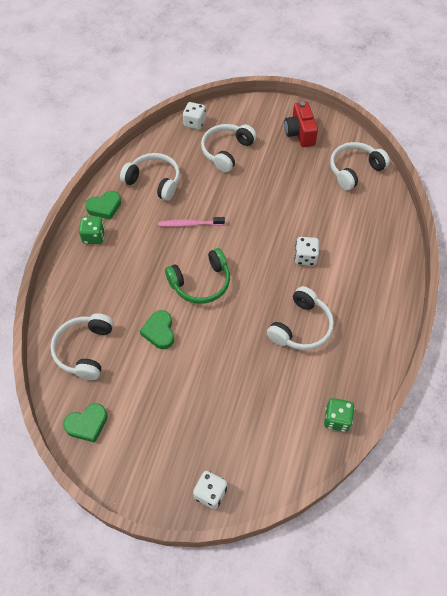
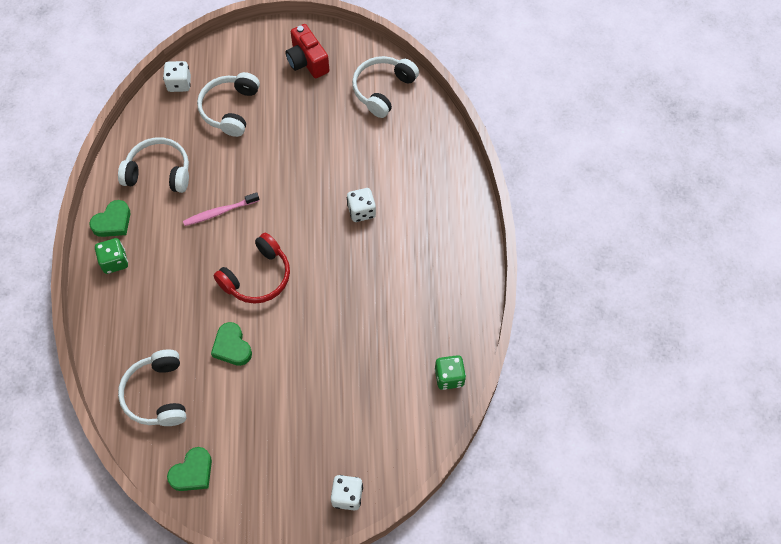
camera: 20 degrees left, 5 degrees up
(201, 283) = (257, 277): green headphones -> red headphones
(301, 327) = (382, 291): white headphones -> none

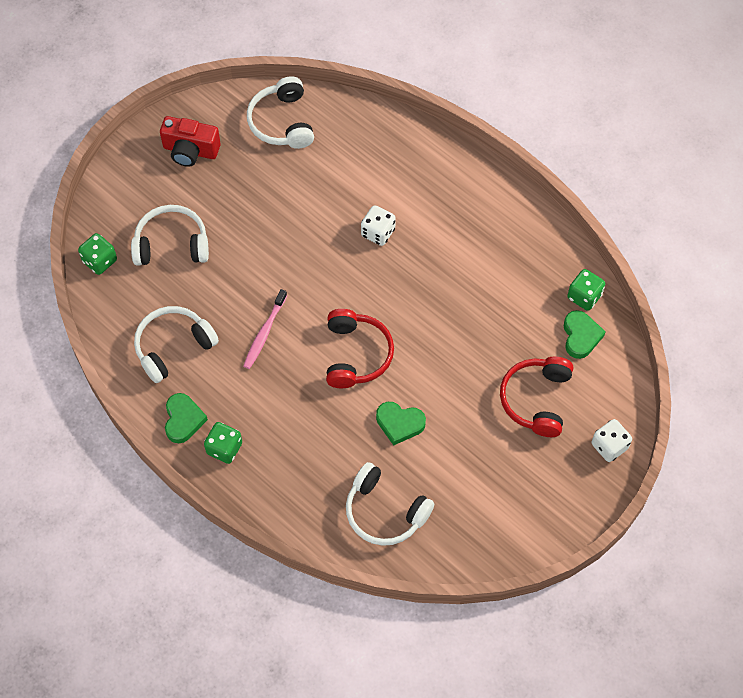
camera: 45 degrees left, 0 degrees up
(179, 84) = (100, 261): white dice -> green dice
(192, 472) = (480, 539): green heart -> green heart (580, 336)
(230, 109) = (171, 244): white headphones -> white headphones turned 120 degrees clockwise
(336, 416) = (536, 399): none -> red headphones

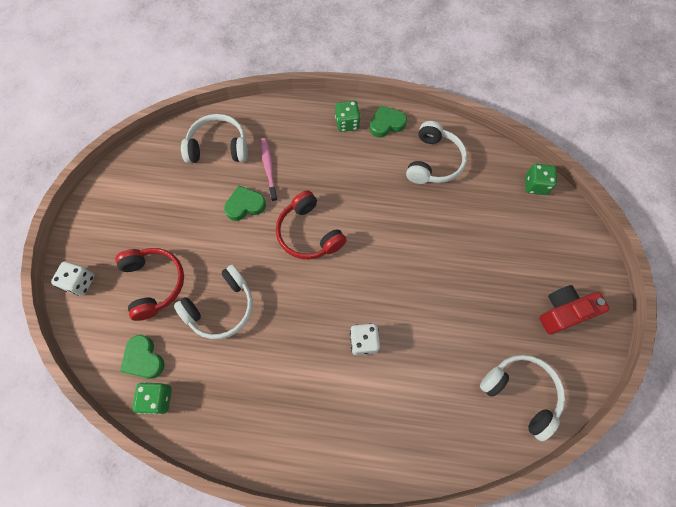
camera: 145 degrees right, 5 degrees up
(171, 244) = (502, 228): white headphones -> white headphones (221, 307)
(183, 420) = (386, 124): green heart -> green heart turned 105 degrees clockwise
(264, 333) = (383, 208): pink toothbrush -> pink toothbrush (269, 169)

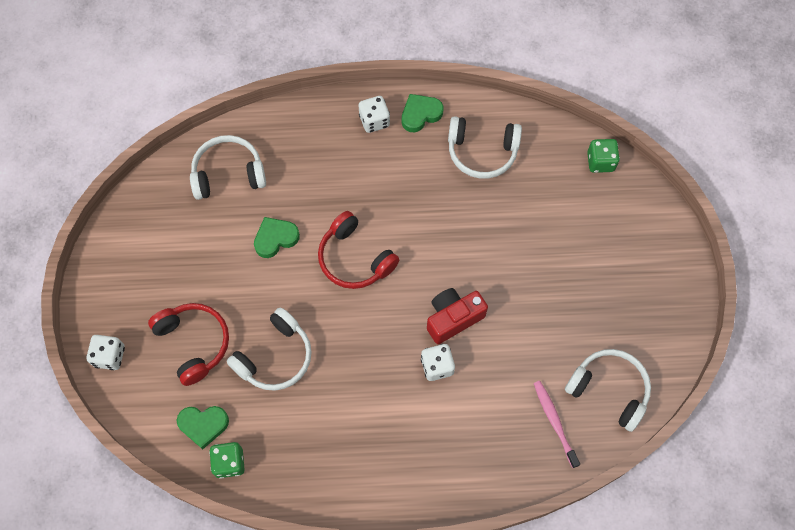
camera: 10 degrees left, 0 degrees up
(144, 359) = (203, 425): green heart -> green heart turned 45 degrees counterclockwise
(269, 169) = (293, 191): pink toothbrush -> pink toothbrush (554, 422)
(347, 123) = (374, 121): green dice -> white dice
(433, 161) = (482, 152): white headphones -> white headphones turned 90 degrees clockwise
(563, 312) = (644, 299): red camera -> red camera (453, 318)

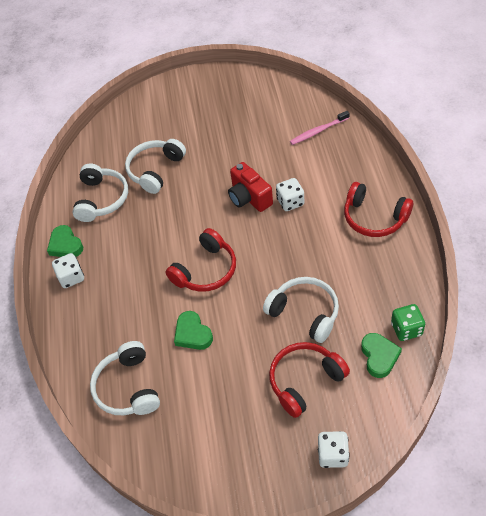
camera: 90 degrees left, 15 degrees down
(392, 463) = (374, 218): none -> red headphones
(600, 162) = (109, 129): green dice -> none
(609, 390) = (288, 106): white headphones -> white headphones (155, 170)

